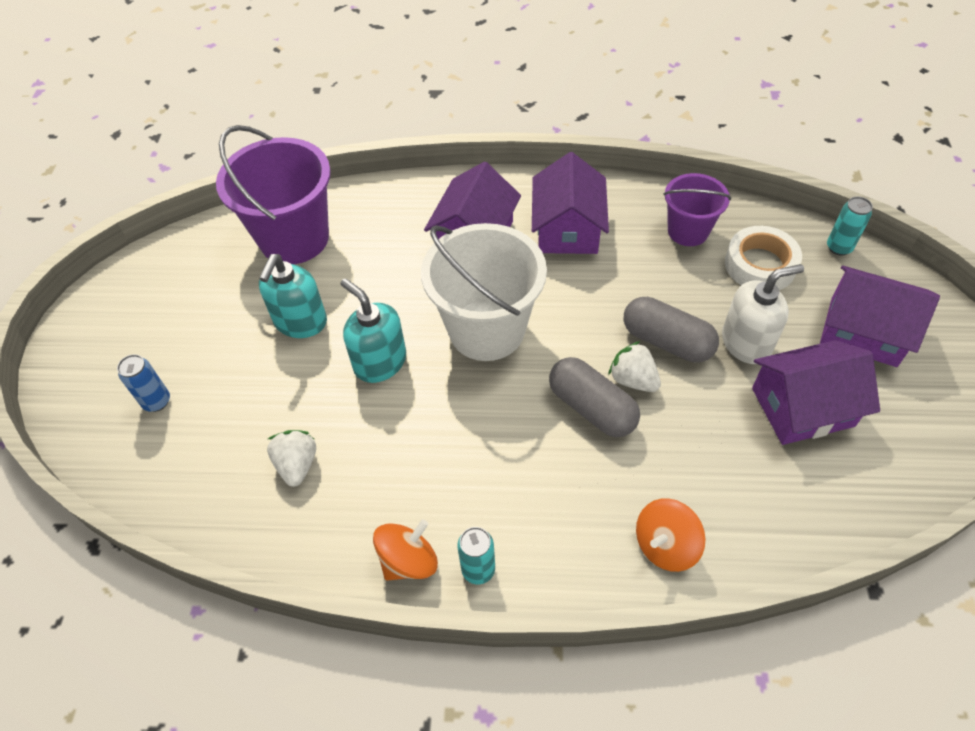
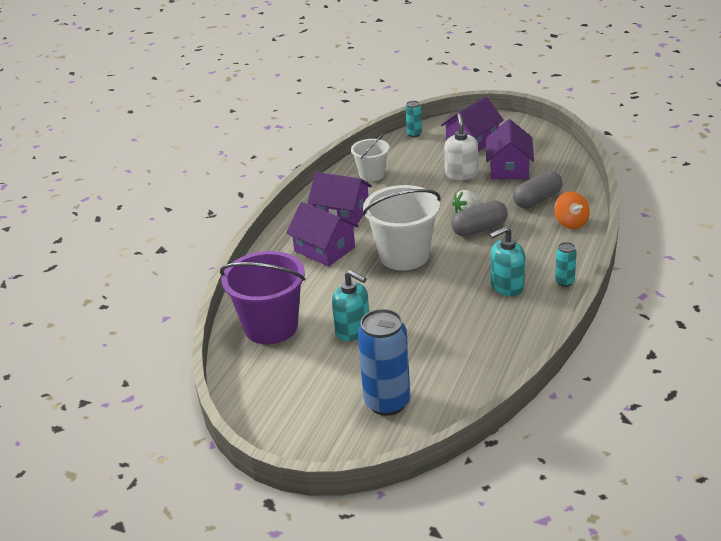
camera: 70 degrees left, 20 degrees down
(157, 401) = (387, 402): blue can -> blue can, size x2.13
(297, 465) = (469, 341): white strawberry -> none
(380, 362) = (406, 300): turquoise soap dispenser -> turquoise soap dispenser (507, 286)
(408, 561) = (551, 305): orange spinning top -> none
(667, 341) = (447, 197): grey capsule -> grey capsule (537, 200)
(688, 231) = (372, 174): purple bucket -> white bucket
(760, 265) = (411, 158): white tape -> none

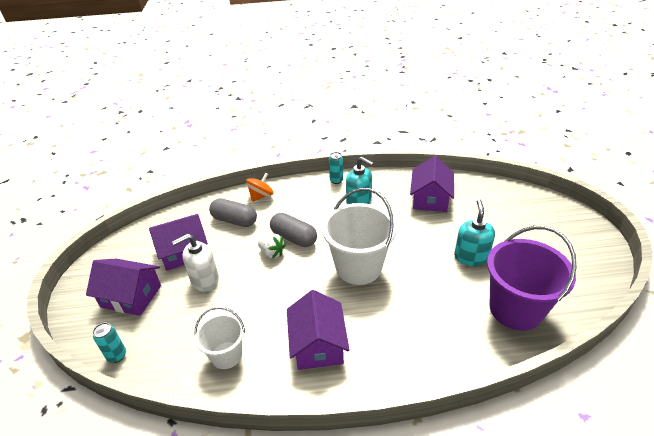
camera: 120 degrees left, 5 degrees up
(324, 249) = (385, 328): purple house -> purple house (430, 199)
(387, 402) = (516, 212): blue can -> none

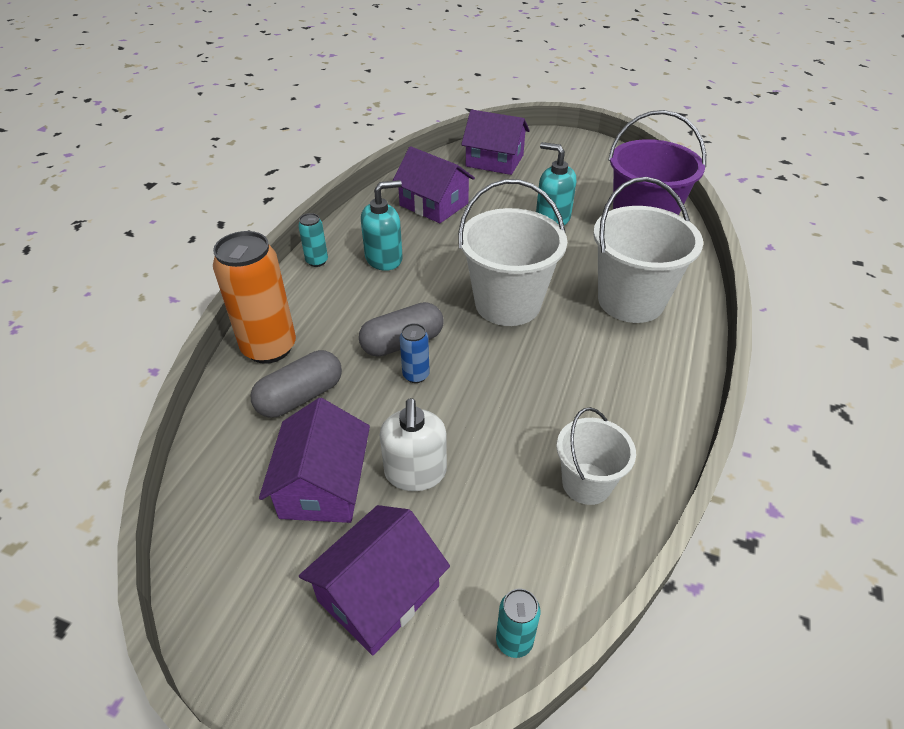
camera: 65 degrees left, 5 degrees up
(261, 196) = (269, 348): orange spinning top -> orange can
(272, 253) = (416, 375): white strawberry -> blue can
(318, 344) = (614, 383): purple house -> purple house (494, 161)
(411, 329) = (630, 301): none -> white bucket

